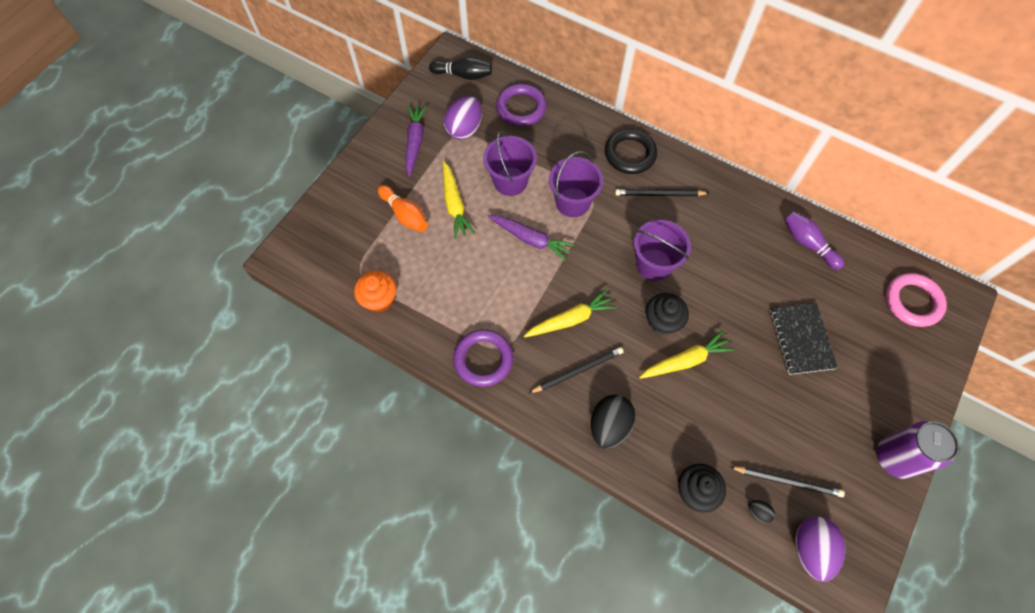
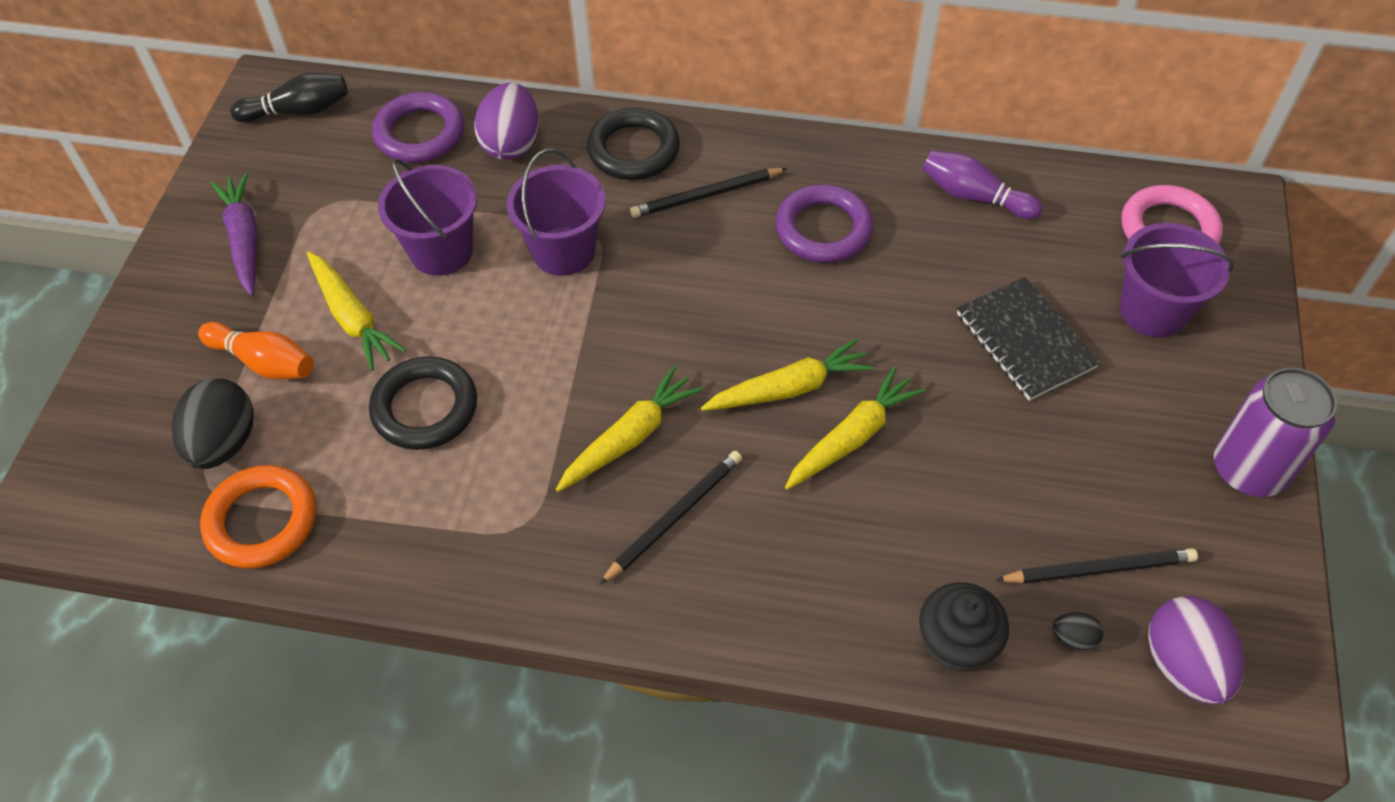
camera: 20 degrees left, 10 degrees down
(379, 299) = (262, 521): orange cupcake -> orange ring
(464, 129) = (329, 193): purple egg -> purple egg (511, 144)
(474, 267) = (425, 408): none -> black ring
(483, 359) = (496, 557): purple ring -> purple ring (823, 229)
(530, 239) = (511, 331): purple carrot -> none
(609, 426) = (765, 589): black egg -> black egg (224, 443)
(654, 264) = (739, 304): purple bucket -> purple bucket (1153, 311)
(662, 321) = (789, 388): black cupcake -> yellow carrot

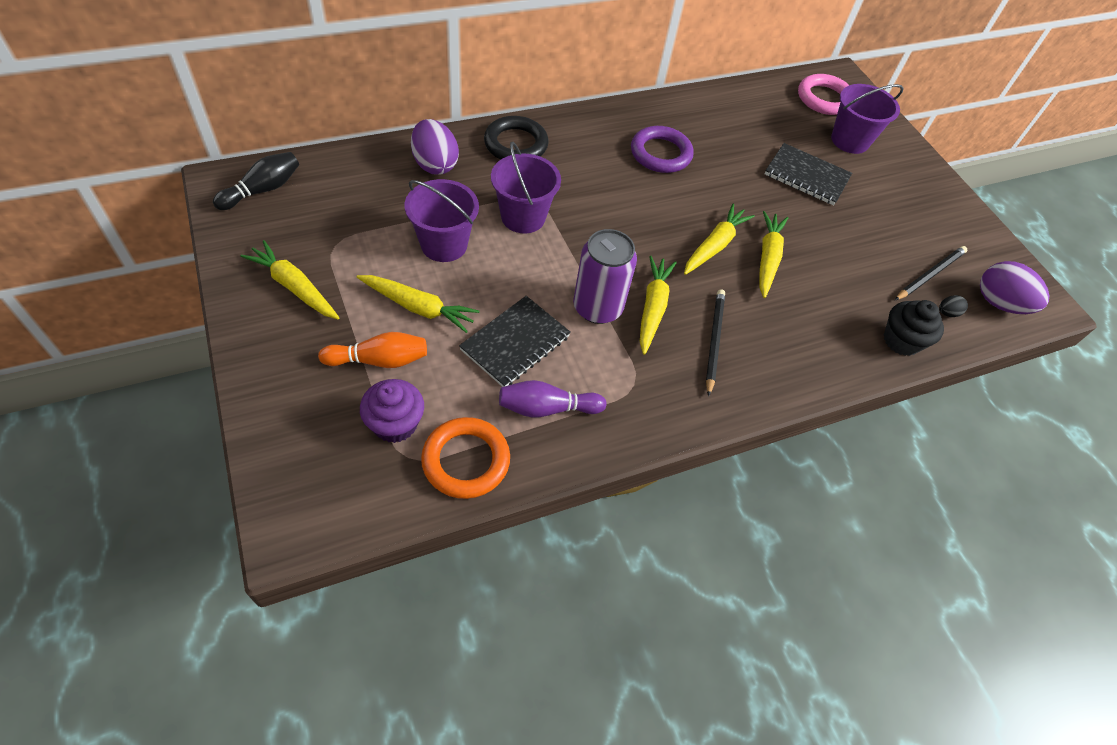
camera: 40 degrees left, 0 degrees up
(224, 443) = (395, 424): black egg -> purple cupcake
(244, 240) = (294, 287): purple carrot -> yellow carrot
(420, 133) = (366, 177): purple ring -> none
(425, 408) = (515, 343): black ring -> black notebook
(706, 195) = (581, 156): black pencil -> none
(974, 196) = (722, 111): purple bowling pin -> purple bowling pin (547, 408)
(1248, 469) = (949, 200): purple can -> purple can (597, 307)

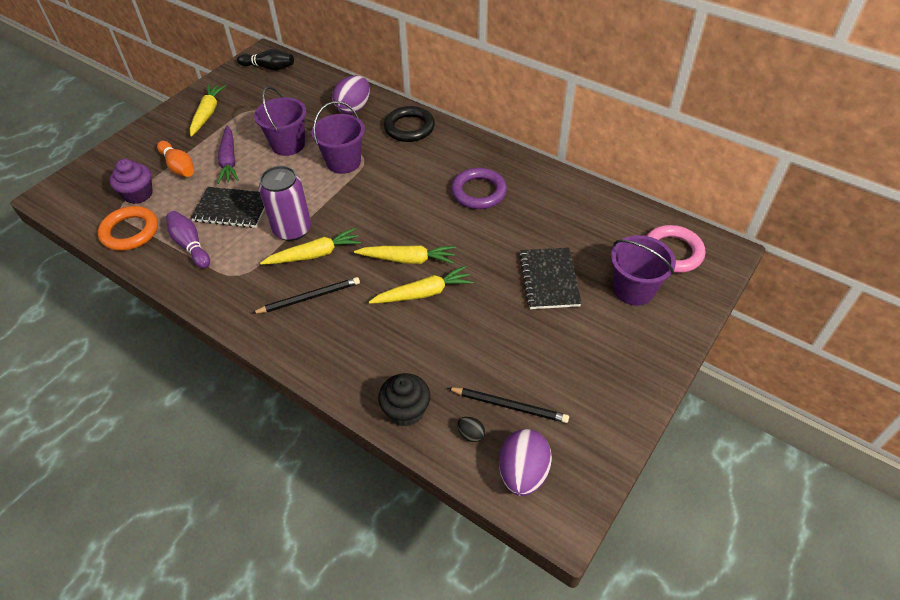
camera: 65 degrees right, 5 degrees down
(418, 307) = (229, 160): yellow carrot -> purple carrot

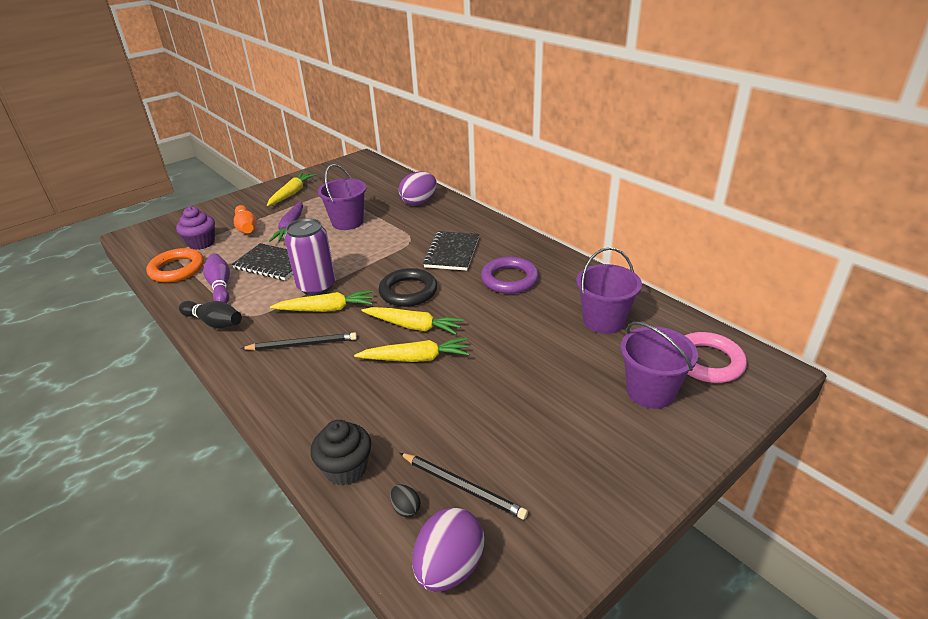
camera: 15 degrees right, 15 degrees down
(269, 67) = (360, 167): black bowling pin -> black bowling pin (214, 323)
(343, 162) = (390, 240): purple bucket -> purple bucket (604, 321)
(409, 128) = (463, 221): black ring -> black ring (408, 291)
(549, 280) = (555, 367): black notebook -> black notebook (452, 252)

